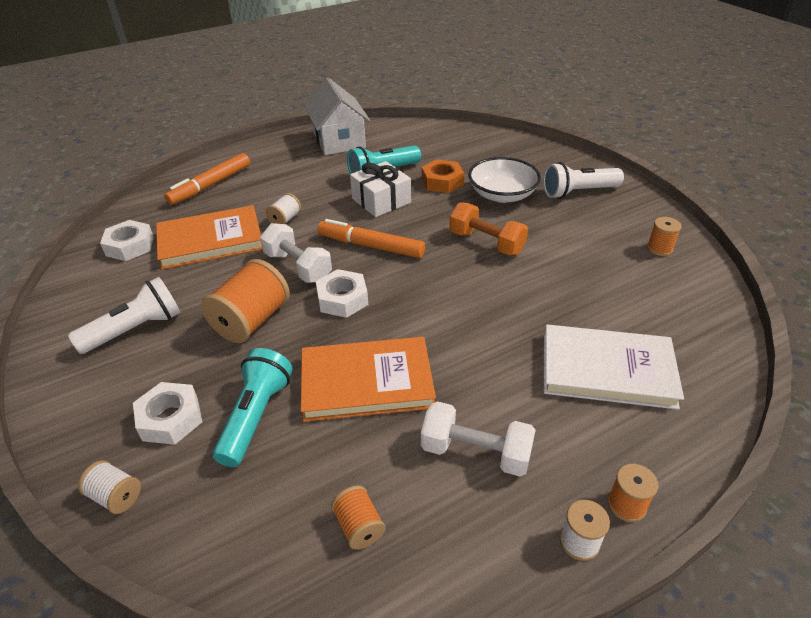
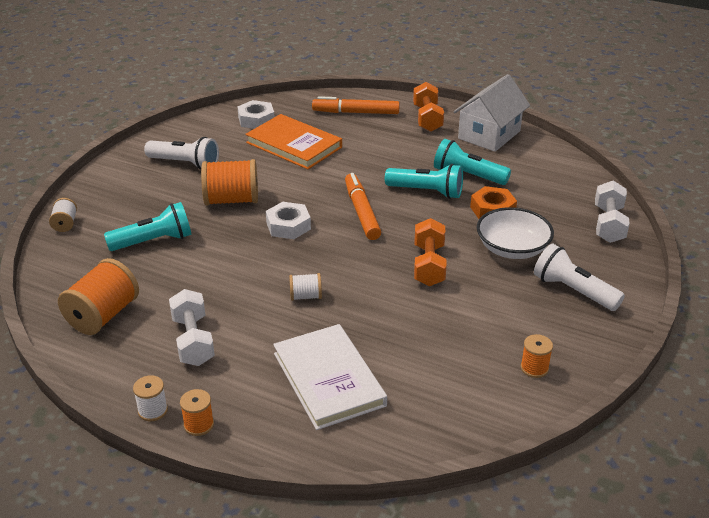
camera: 55 degrees right, 5 degrees down
(170, 419) = (128, 213): white nut -> none
(275, 156) = (427, 118): none -> orange dumbbell
(285, 219) = (351, 161): white spool -> white spool (306, 296)
(298, 267) = (303, 192): white dumbbell -> white dumbbell (608, 224)
(359, 526) = (103, 315): orange spool -> orange spool, size x1.95
(366, 382) = (217, 270): orange book -> none
(381, 200) = (426, 192): white gift -> turquoise flashlight

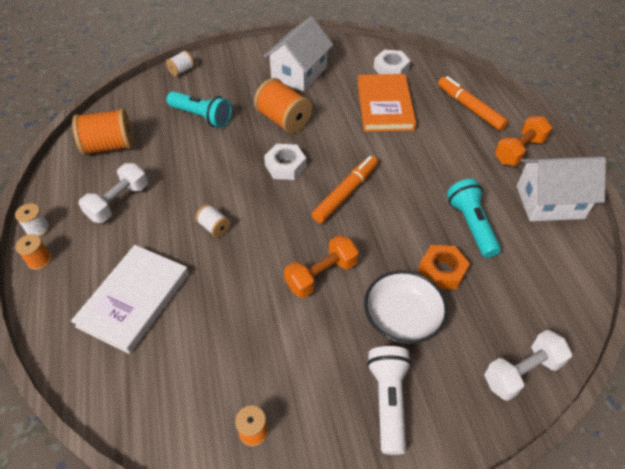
camera: 50 degrees right, 15 degrees up
(185, 164) = (299, 73): white flashlight -> white house
(426, 192) = (416, 213): turquoise flashlight -> none

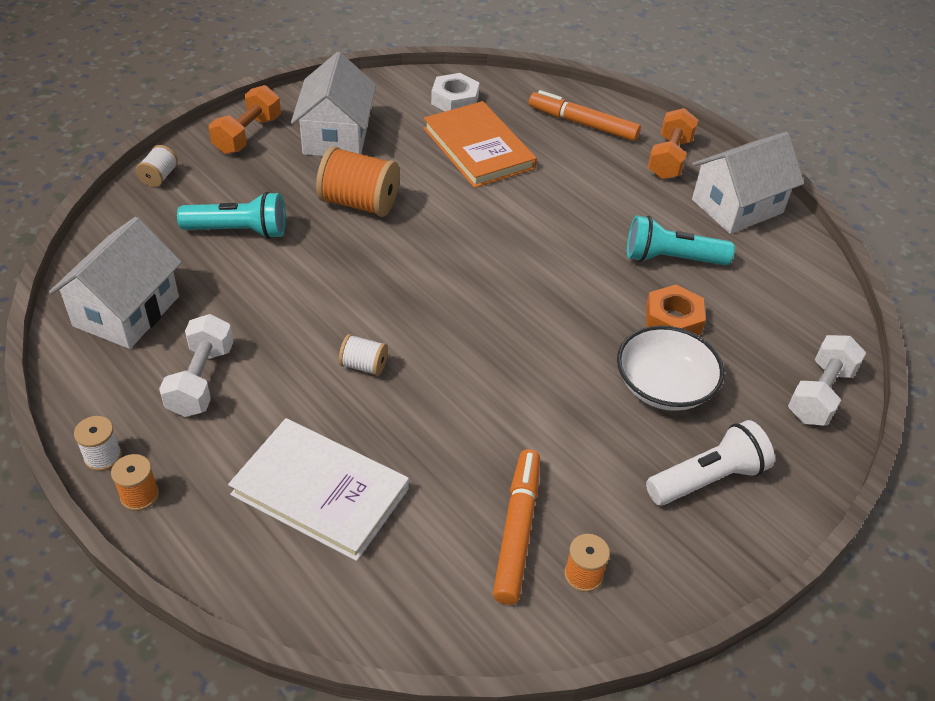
camera: 30 degrees left, 5 degrees down
(109, 146) = (126, 311): orange spool -> white house
(134, 299) = (320, 491): white book -> white book turned 60 degrees counterclockwise
(285, 166) = (403, 260): white nut -> none
(321, 275) = (540, 374): orange dumbbell -> orange dumbbell (248, 135)
(345, 193) = (503, 269): orange marker -> orange marker (517, 530)
(388, 401) = (707, 479): white flashlight -> white flashlight turned 90 degrees clockwise
(471, 225) = (671, 259): turquoise flashlight -> turquoise flashlight turned 45 degrees counterclockwise

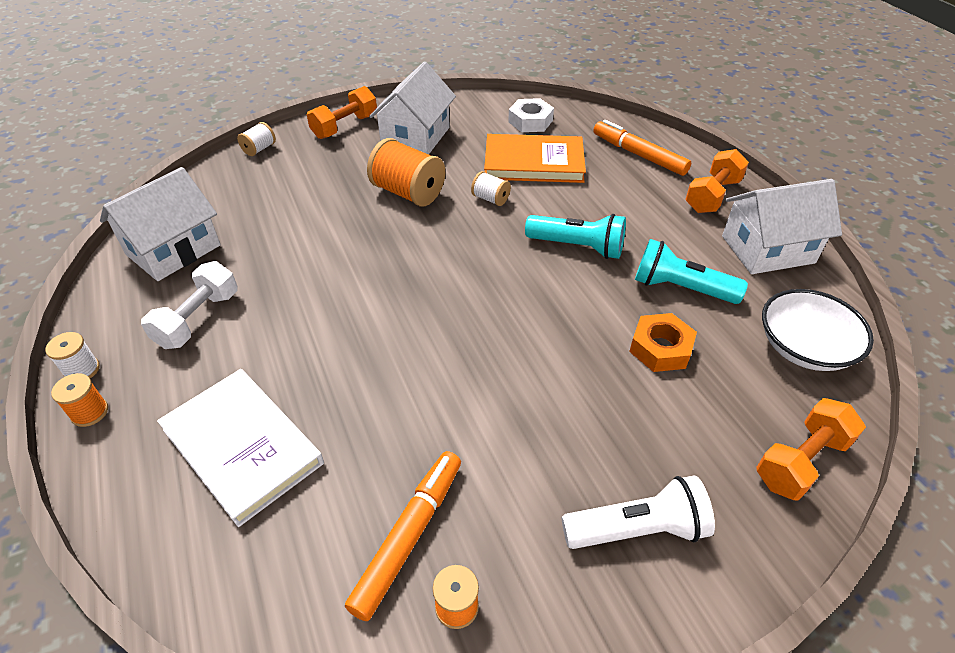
camera: 20 degrees right, 0 degrees up
(239, 231) = (297, 200): turquoise flashlight -> turquoise flashlight (577, 247)
(364, 365) = (342, 334): white spool -> white spool (490, 199)
(478, 148) = (534, 162): orange book -> orange book turned 75 degrees counterclockwise
(663, 386) = (625, 415): white bowl -> white bowl (804, 347)
(820, 394) = (801, 461): white dumbbell -> orange dumbbell

